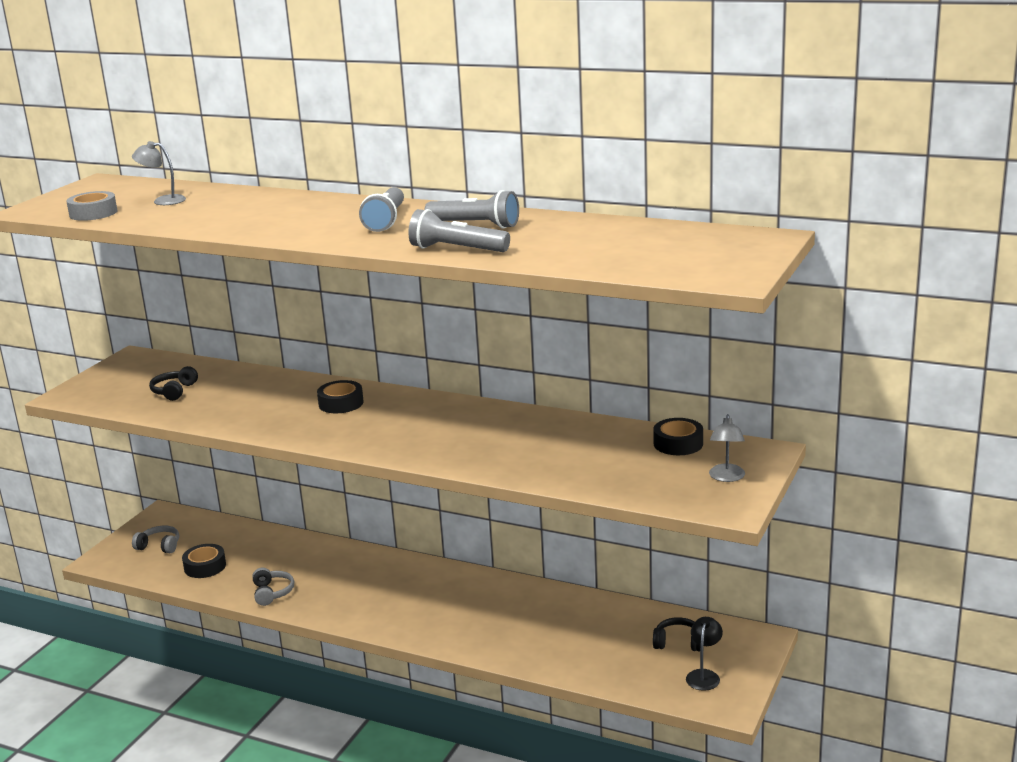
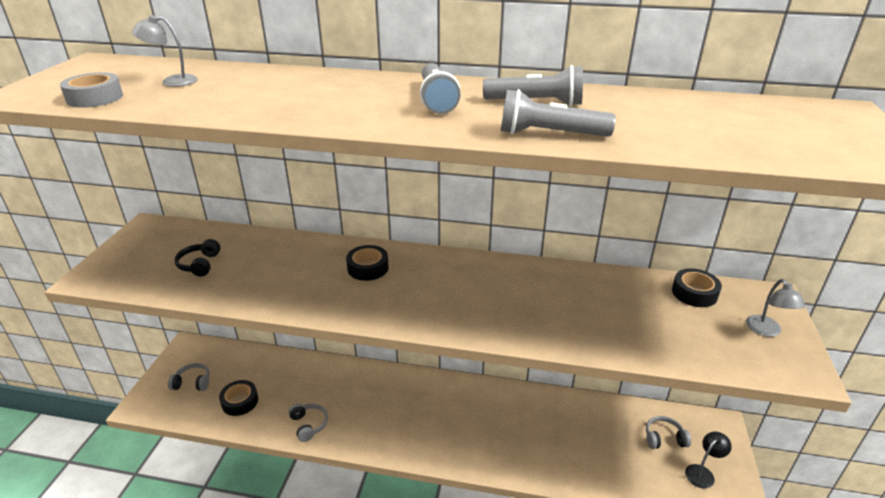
camera: 15 degrees left, 10 degrees up
(678, 643) = (664, 438): black headphones -> grey headphones
(704, 675) = (702, 472): black lamp -> black lamp turned 45 degrees clockwise

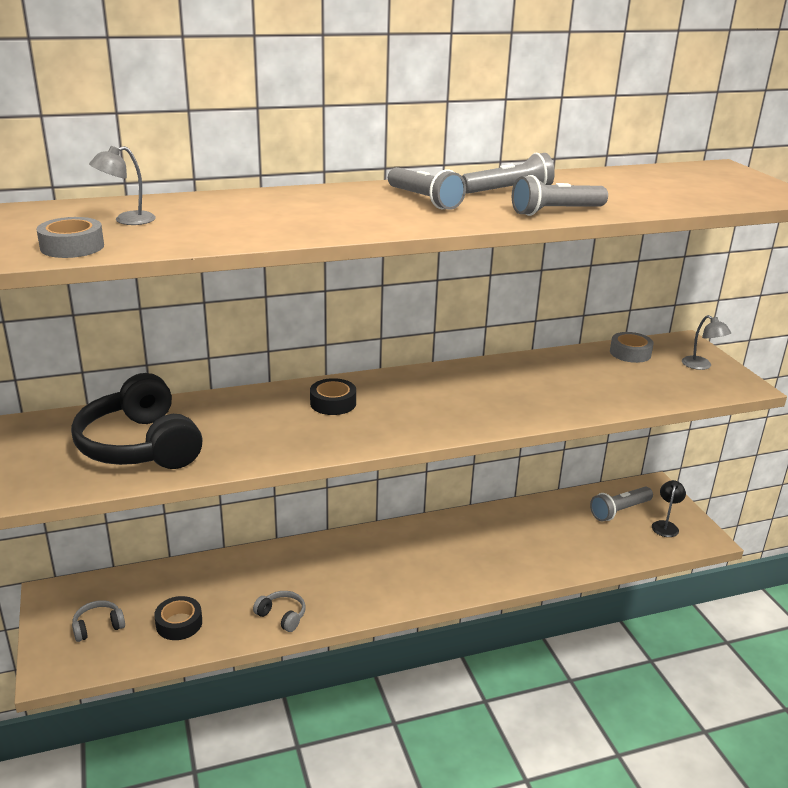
camera: 30 degrees left, 5 degrees down
(199, 264) = (140, 446): black headphones -> black headphones, size x2.30
(664, 438) = (619, 511): grey headphones -> grey flashlight
(694, 293) = (630, 353): black tape -> grey tape

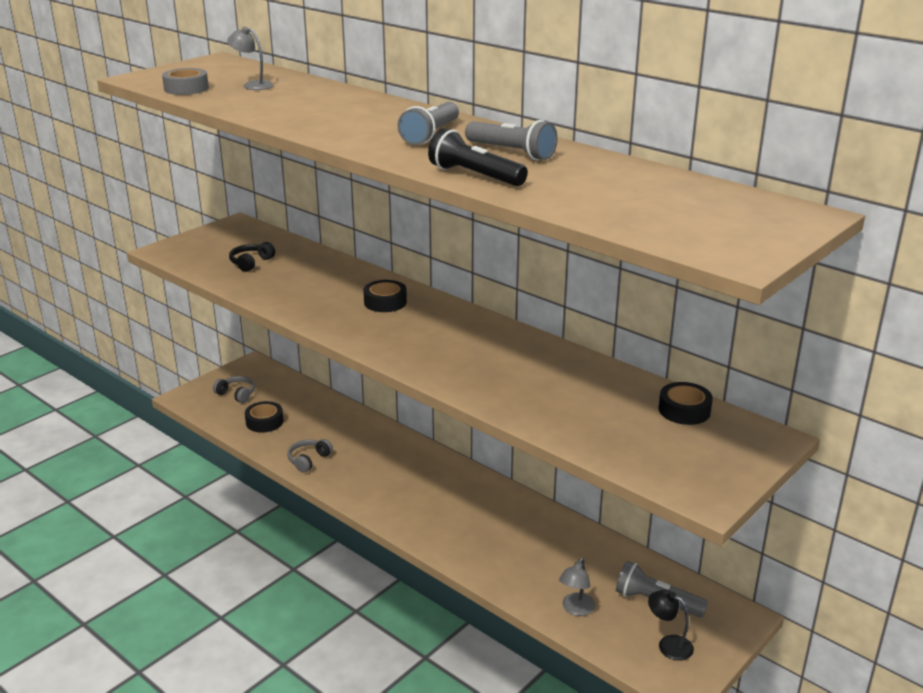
camera: 60 degrees right, 0 degrees up
(140, 446) = (251, 263): black headphones -> black headphones, size x0.44
(282, 616) = (308, 460): grey headphones -> grey headphones turned 150 degrees counterclockwise
(556, 211) = (475, 176): grey flashlight -> black flashlight
(630, 353) = (684, 410): grey tape -> black tape
(665, 525) = (668, 644): black lamp -> black lamp turned 135 degrees counterclockwise
(701, 366) = (718, 460): grey lamp -> grey lamp (576, 609)

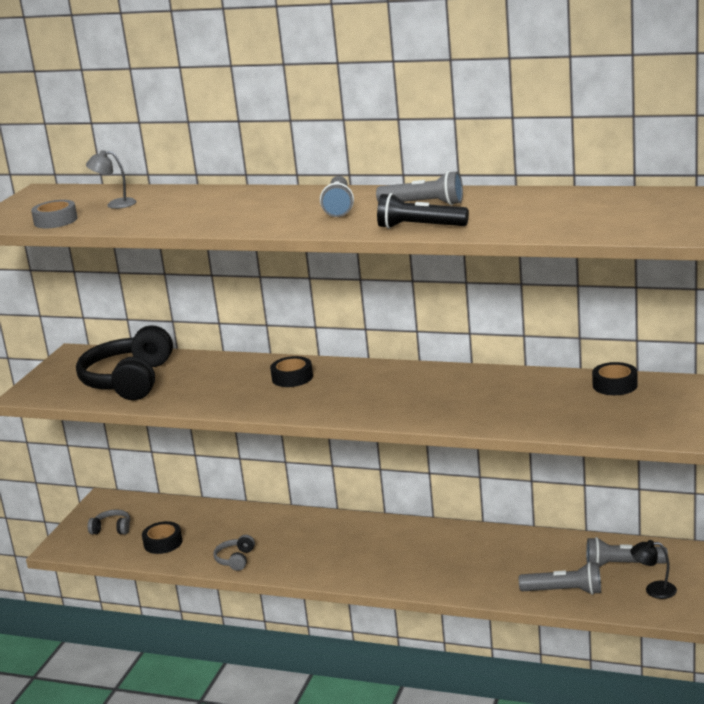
camera: 20 degrees left, 5 degrees down
(251, 263) = (129, 381): black headphones -> black headphones, size x2.30
(576, 609) = (564, 591): grey lamp -> grey flashlight

